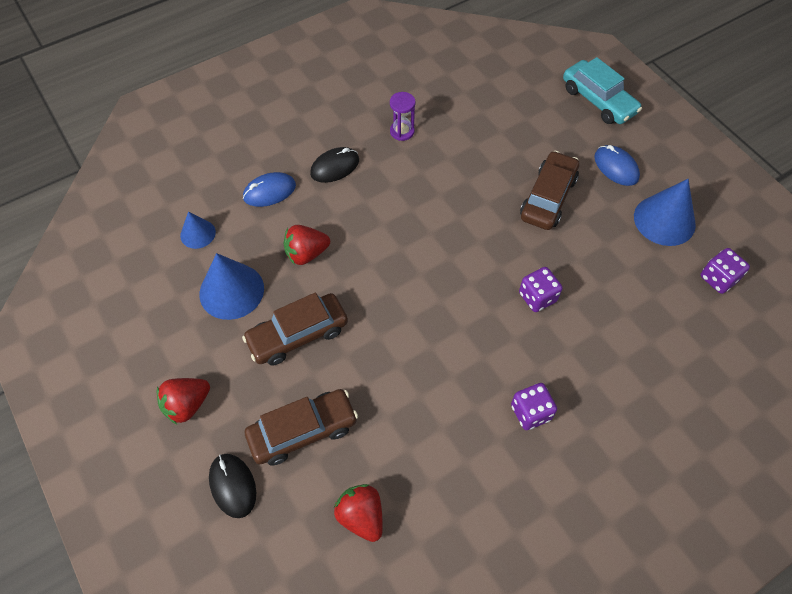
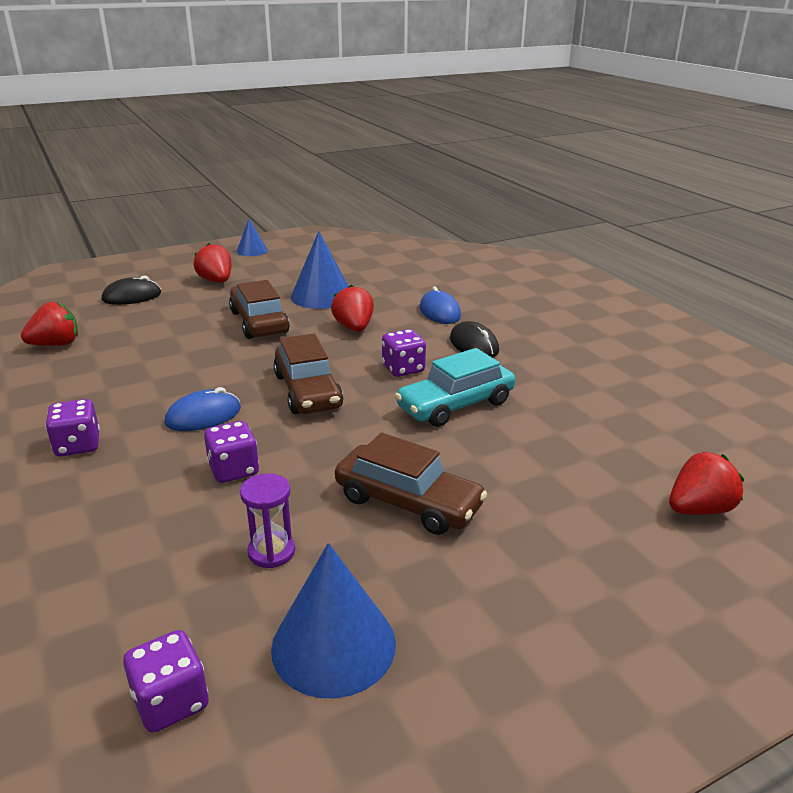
camera: 95 degrees right, 30 degrees down
(198, 233) = (391, 283): blue cone -> blue cone (252, 250)
(303, 431) = (158, 322): brown car -> brown car (307, 391)
(381, 211) = (403, 369): none -> purple dice
(402, 131) = (536, 389): purple hourglass -> purple hourglass (271, 552)
(522, 72) = (699, 509): none -> red strawberry
(598, 100) = (652, 602): turquoise car -> turquoise car (455, 405)
(616, 167) = (471, 597): blue mouse -> blue mouse (203, 416)

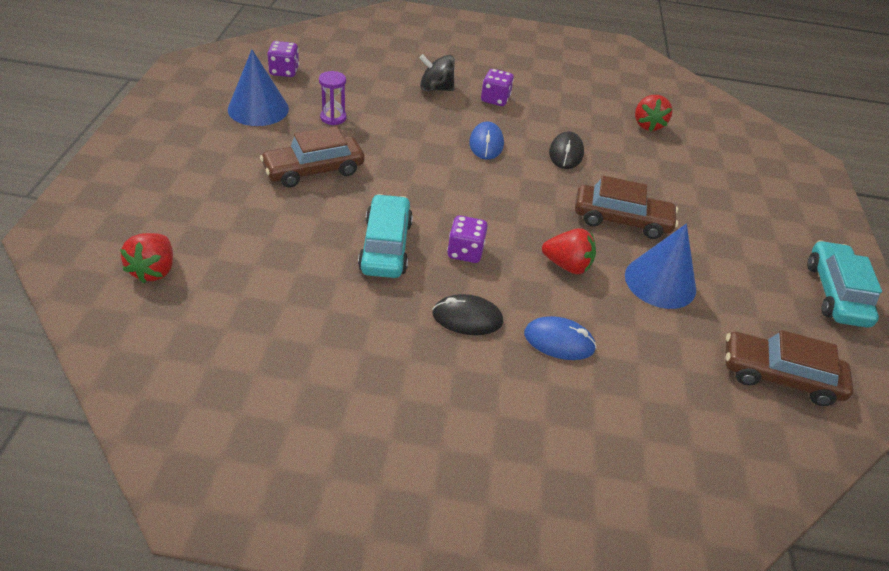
camera: 120 degrees right, 15 degrees up
(87, 502) = (435, 88): none -> black spinning top
(132, 297) = (727, 179): black mouse -> black mouse (566, 153)
(216, 281) = (743, 234): red strawberry -> none
(234, 470) = (414, 132): purple dice -> none
(252, 250) = (835, 293): blue cone -> turquoise car
(307, 391) = (477, 193): brown car -> brown car (779, 376)

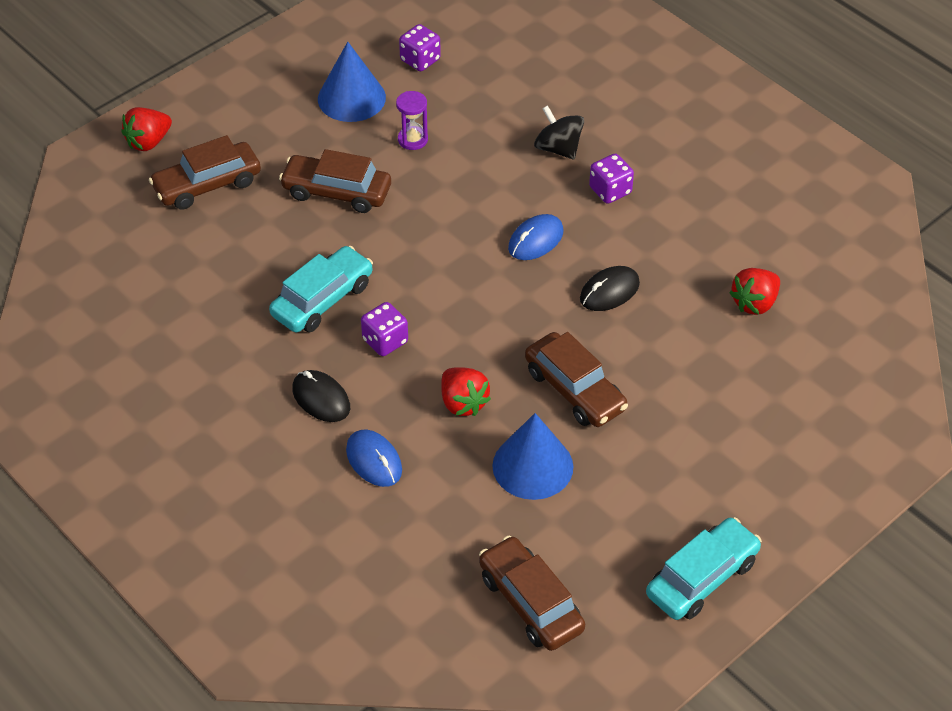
camera: 45 degrees right, 5 degrees up
(154, 270) = (127, 228): red strawberry -> red strawberry (148, 142)
(198, 207) = (207, 185): none -> brown car

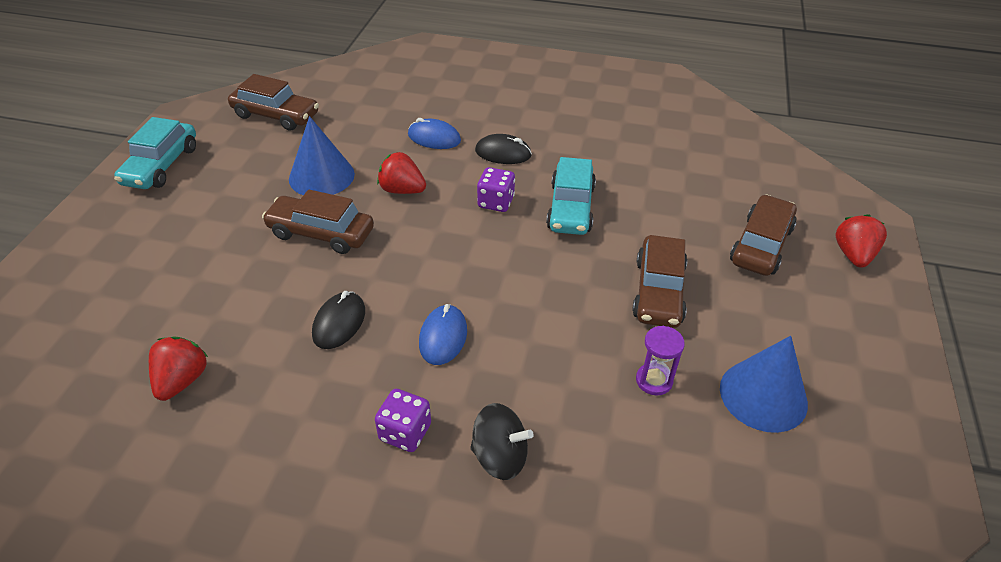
camera: 145 degrees right, 5 degrees down
(336, 192) = (658, 291): brown car -> brown car turned 120 degrees clockwise
(420, 60) = (759, 493): purple dice -> none

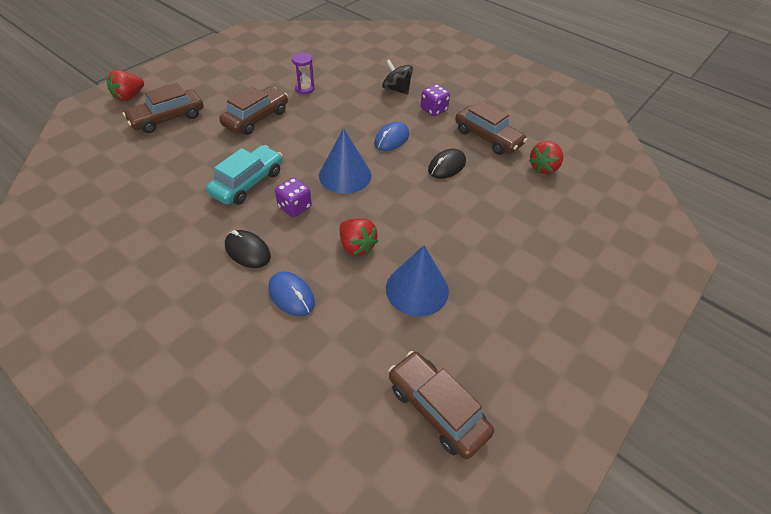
camera: 155 degrees left, 5 degrees up
(161, 166) = (572, 370): turquoise car -> none
(321, 233) = (437, 231): brown car -> brown car (487, 137)
(763, 395) = (264, 69): blue cone -> blue cone (345, 175)

